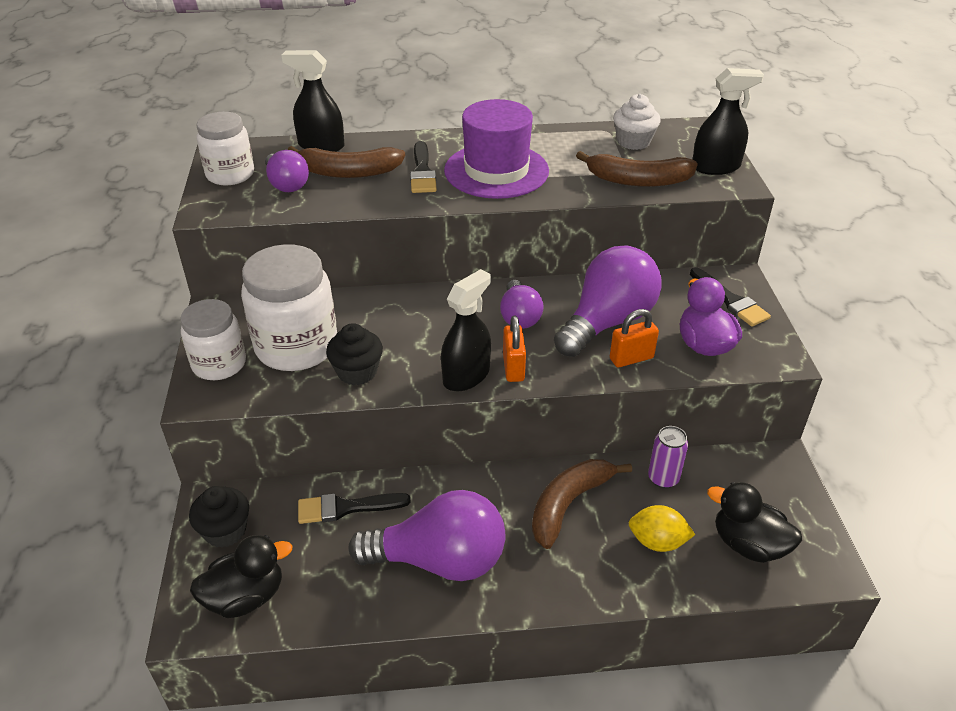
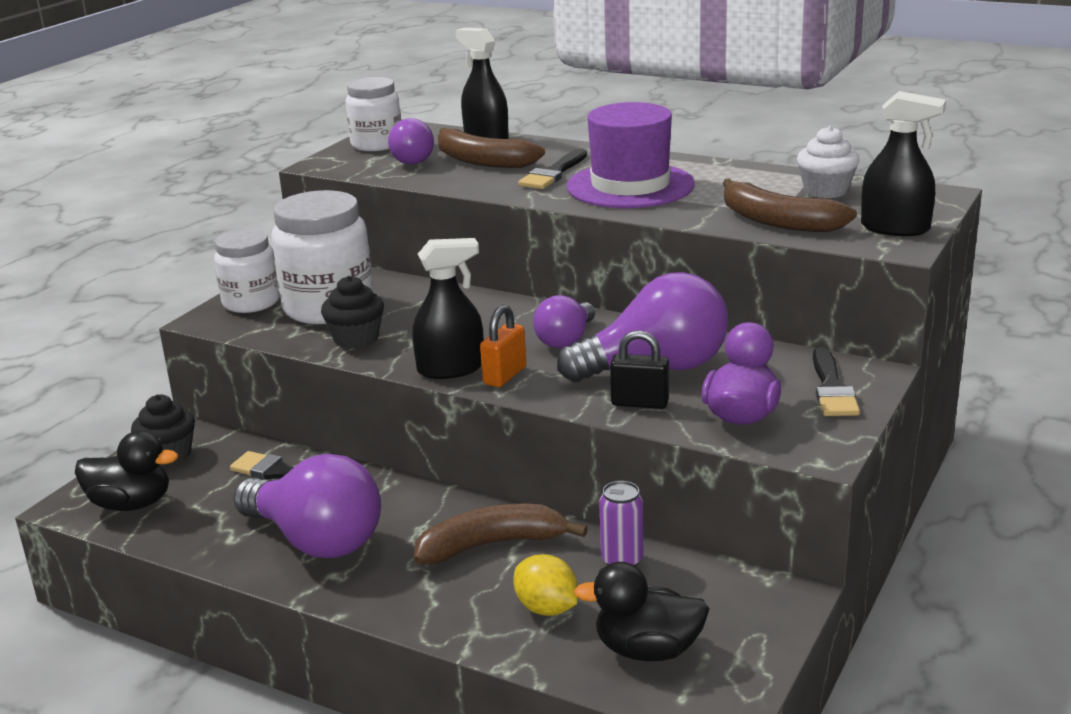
camera: 35 degrees right, 15 degrees down
(631, 358) = (640, 403): orange padlock -> black padlock
(748, 545) = (647, 650): black duck -> black duck turned 60 degrees counterclockwise

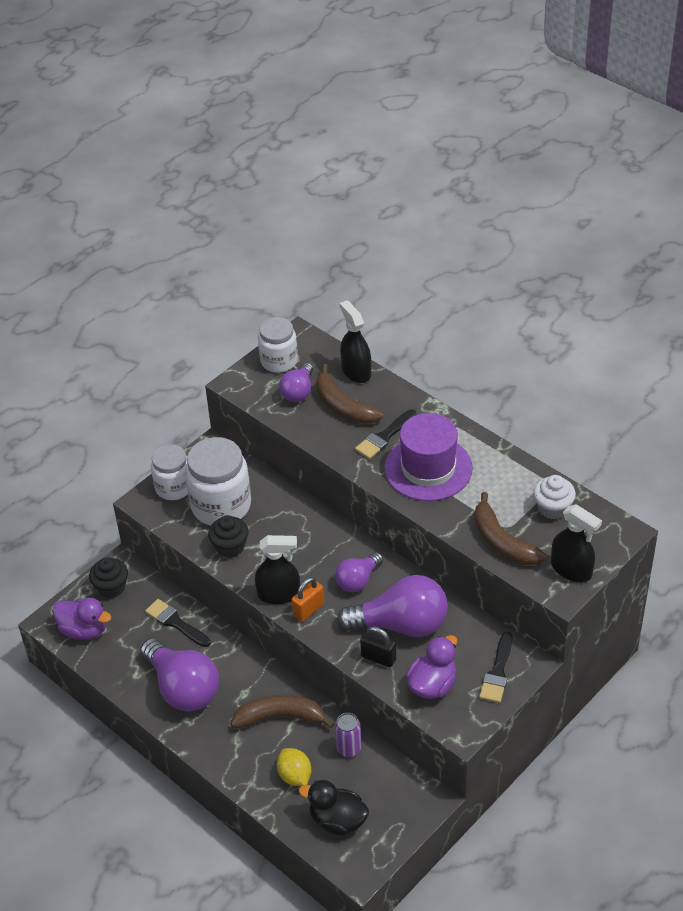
camera: 15 degrees right, 20 degrees up
(131, 504) = (84, 629): black duck -> purple duck

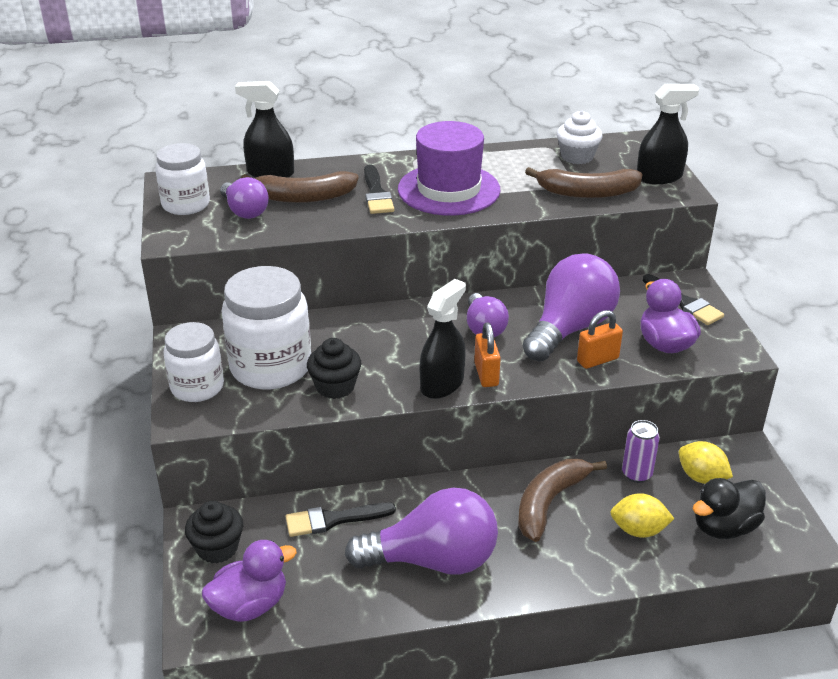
camera: 55 degrees left, 10 degrees down
(377, 786) = (701, 477): none -> yellow lemon
(378, 658) = (597, 360): black padlock -> orange padlock

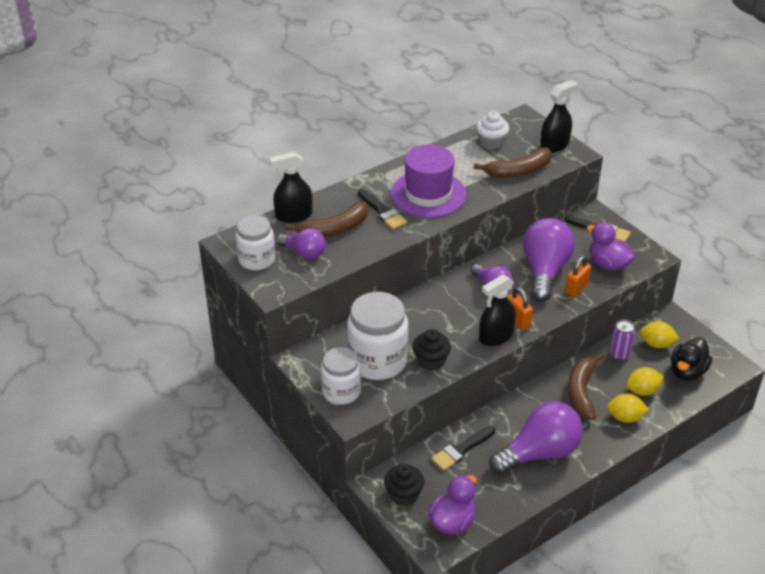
camera: 25 degrees left, 5 degrees up
(442, 384) = (496, 336): black spray bottle -> black spray bottle turned 135 degrees counterclockwise
(588, 556) = (625, 417): none -> yellow lemon

